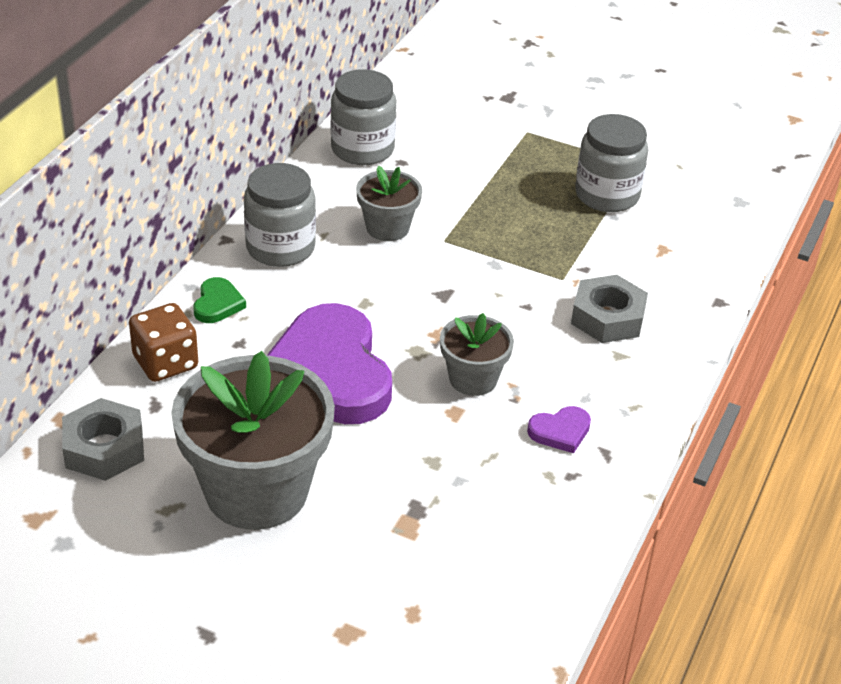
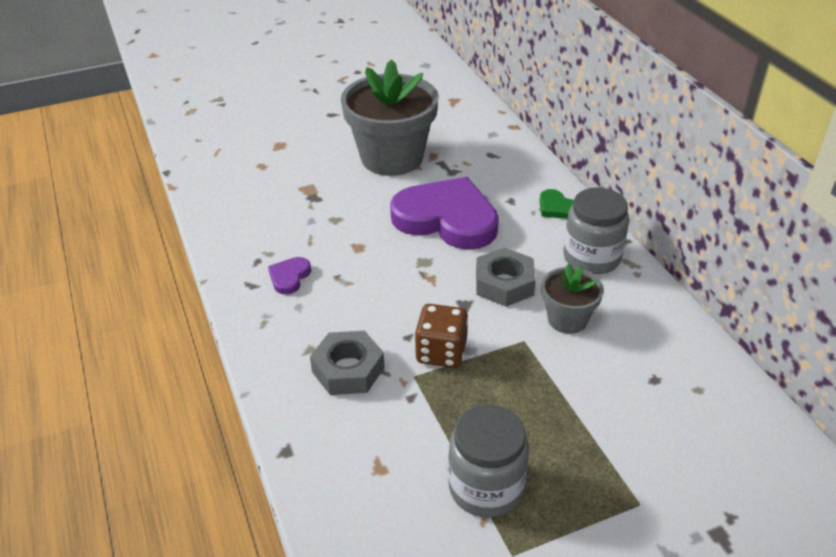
camera: 135 degrees right, 0 degrees up
(104, 448) = (477, 130): grey nut -> grey nut (504, 284)
(165, 363) = (522, 170): brown dice -> brown dice (441, 352)
(362, 149) = (693, 366): grey jar -> none
(473, 379) = (373, 269): grey flower pot -> none

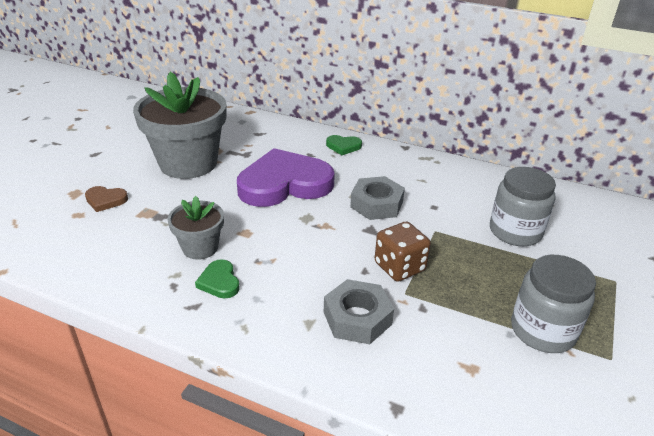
camera: 45 degrees left, 5 degrees down
(289, 277) = (219, 282): purple heart -> green heart
(292, 162) = (105, 200): none -> brown heart
(567, 319) = (440, 205): grey flower pot -> grey flower pot (200, 247)
(591, 257) = (402, 164): grey jar -> grey jar (515, 231)

